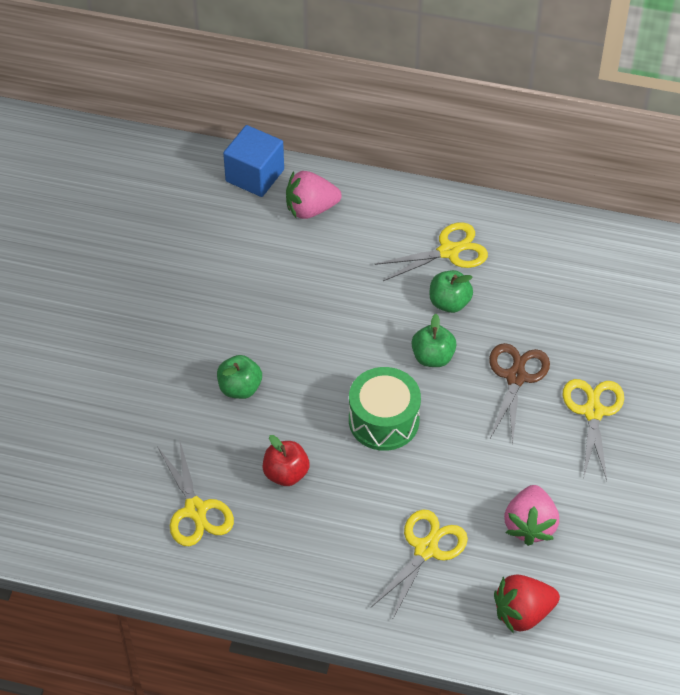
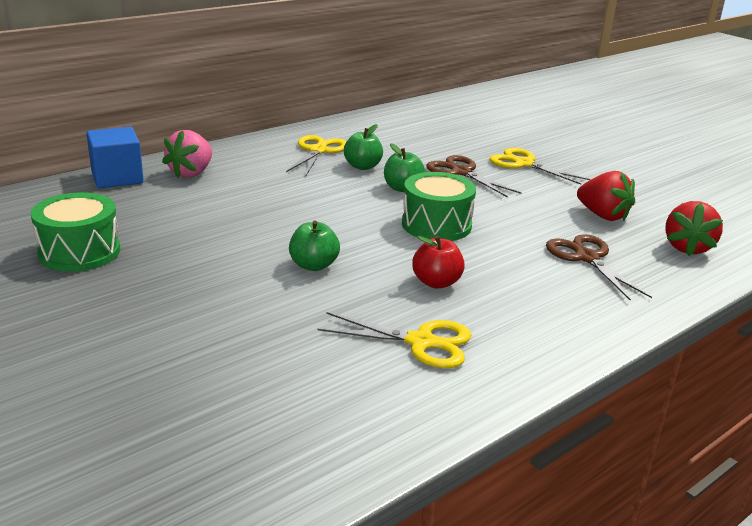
camera: 55 degrees left, 25 degrees down
(132, 253) = (79, 252): none -> green drum
(426, 549) = (586, 258): yellow scissors -> brown scissors
(530, 525) = (603, 215): pink strawberry -> red strawberry

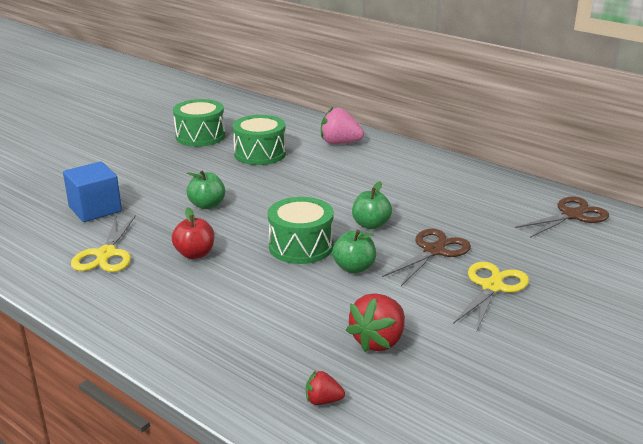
camera: 80 degrees right, 0 degrees up
(117, 177) = (314, 124): blue cube -> blue cube (95, 209)
(182, 219) = (260, 154): none -> green drum
(318, 151) = (427, 180): yellow scissors -> none
(362, 166) = (407, 202): green apple -> green apple (354, 268)
(586, 258) = (268, 328): brown scissors -> brown scissors (572, 215)
(687, 247) = (323, 401): red strawberry -> red strawberry, size x0.53

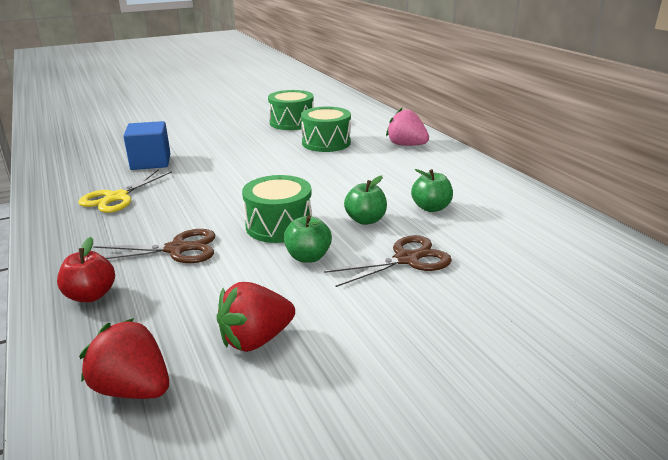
camera: 25 degrees right, 0 degrees up
(195, 254) = (183, 212): red apple -> red apple (91, 295)
(207, 205) = (238, 175): green apple -> green apple (431, 208)
(323, 401) = (133, 388): red strawberry -> red strawberry, size x1.87
(492, 287) = (438, 314): yellow scissors -> none
(572, 215) = (606, 257): brown scissors -> brown scissors (177, 249)

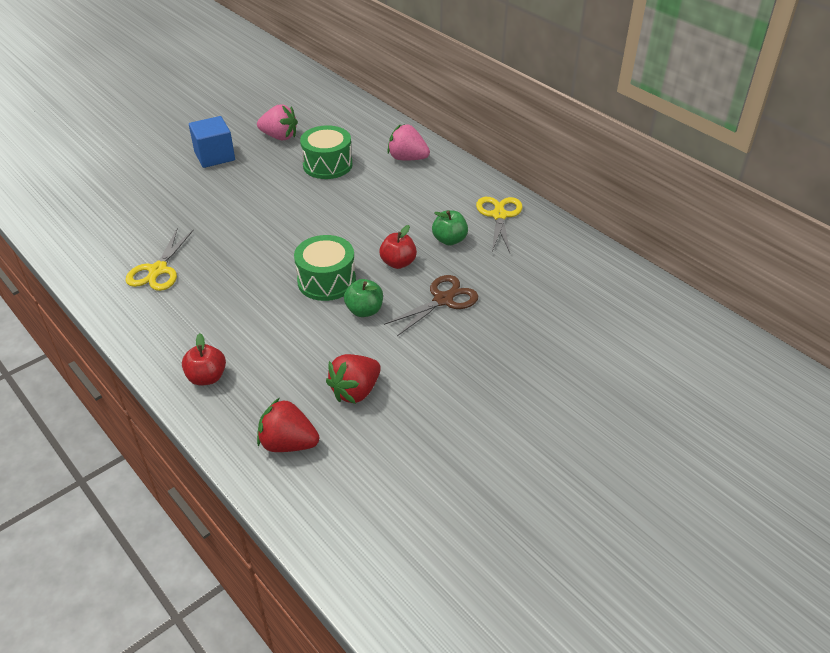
camera: 15 degrees left, 15 degrees up
(151, 162) = (162, 217): blue cube -> blue cube (214, 156)
(177, 249) = (251, 320): brown scissors -> none
(292, 122) = (279, 137): green drum -> pink strawberry
(365, 220) = (398, 263): green apple -> red apple
(493, 194) = (499, 215): none -> yellow scissors

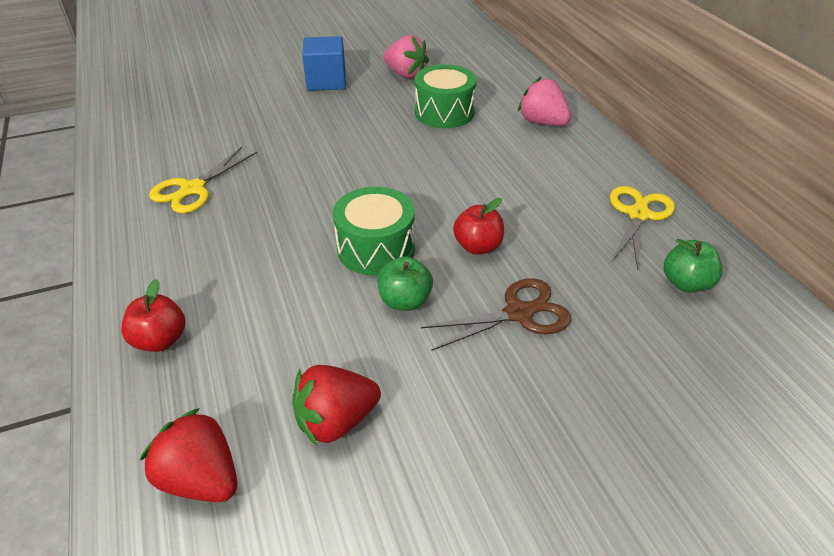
camera: 20 degrees right, 0 degrees up
(449, 240) = (558, 232): green apple -> green apple (685, 283)

